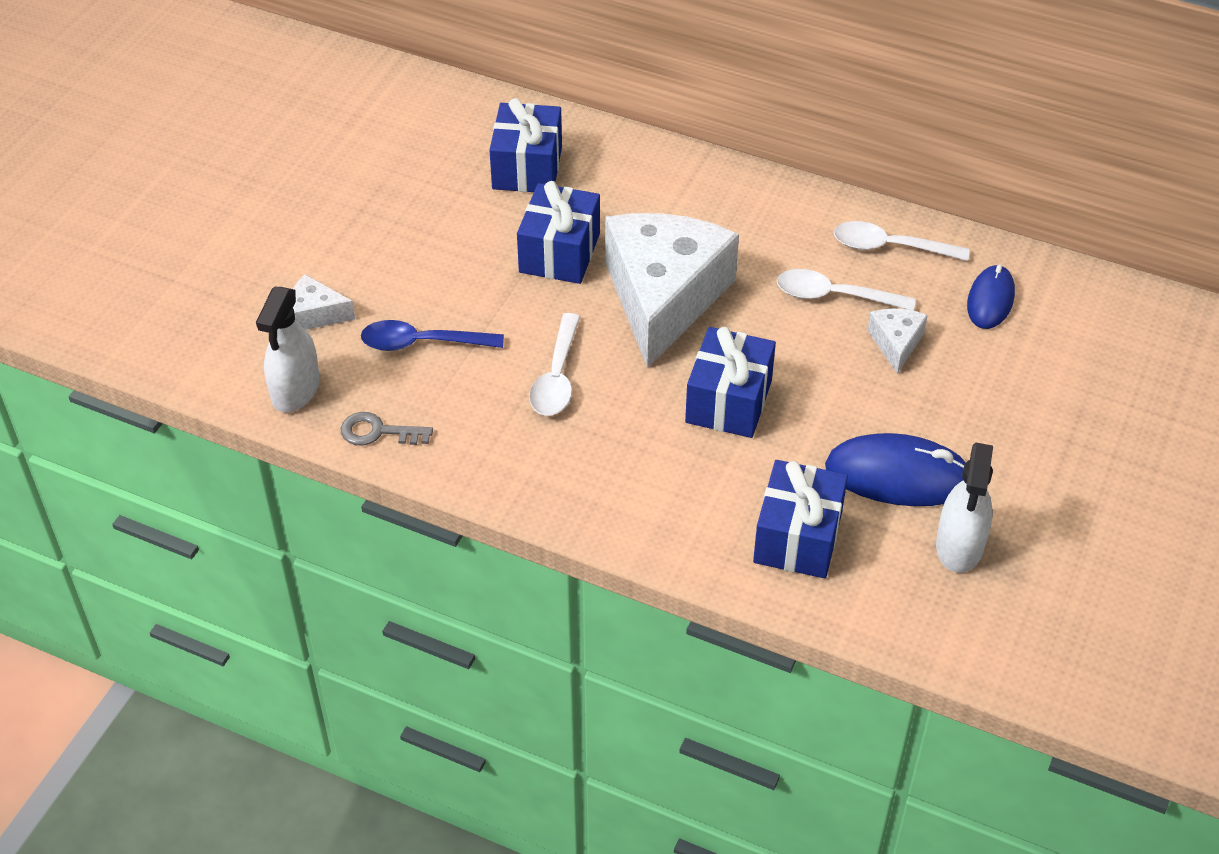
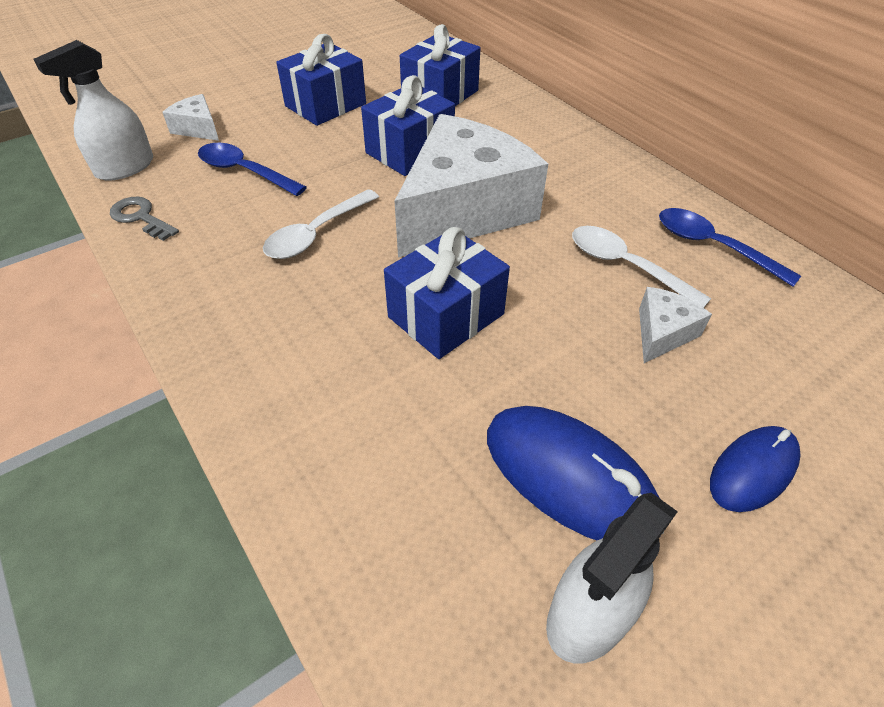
camera: 30 degrees right, 0 degrees up
(797, 537) = (396, 492): blue gift -> blue gift (325, 105)
(889, 247) = (712, 246): white spoon -> blue spoon
(990, 300) = (800, 333): blue mouse -> blue mouse (753, 470)

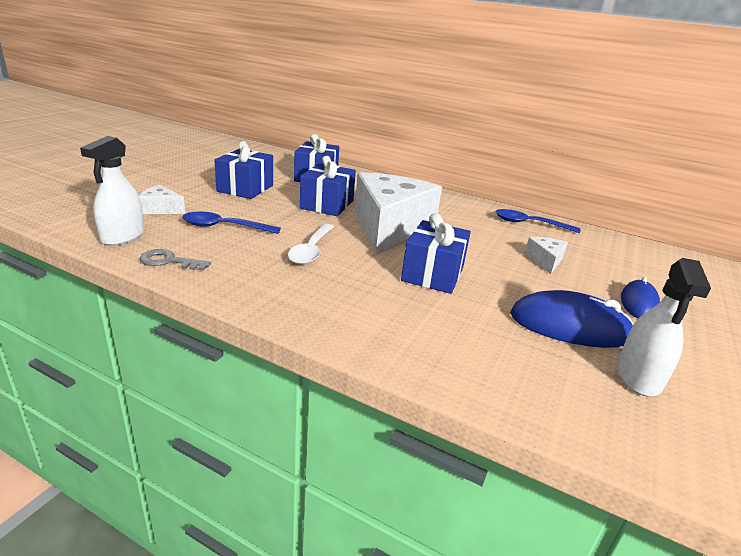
camera: 30 degrees left, 20 degrees down
(625, 266) = (499, 237): white spoon -> none

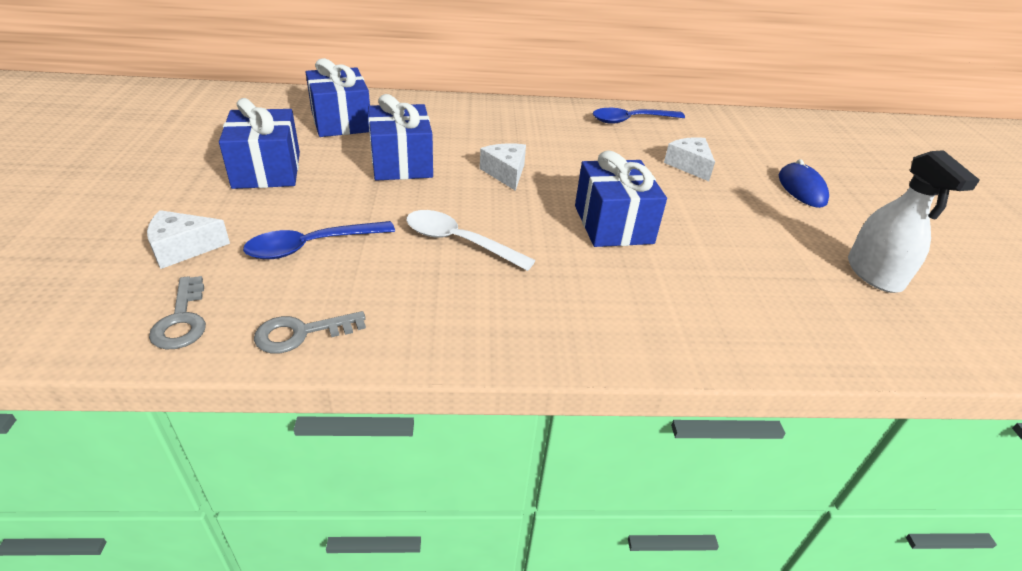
camera: 30 degrees left, 10 degrees up
(123, 236) = (182, 319): white spray bottle -> grey key
(311, 250) = (458, 242): white spoon -> white spoon turned 135 degrees clockwise
(389, 227) = (505, 173): white cheese -> white cheese, size x0.41
(569, 326) = (781, 240): blue mouse -> none

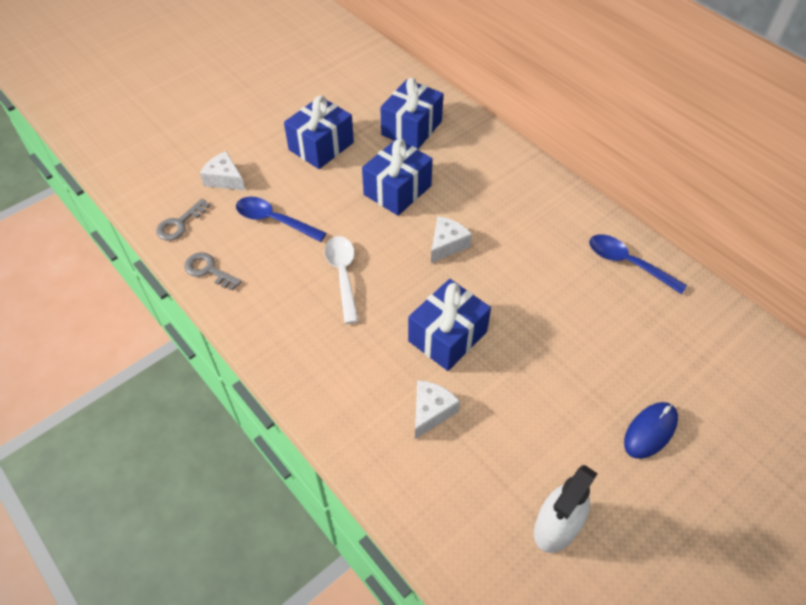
camera: 55 degrees right, 15 degrees up
(689, 165) = (594, 338): white cheese -> white cheese (431, 411)

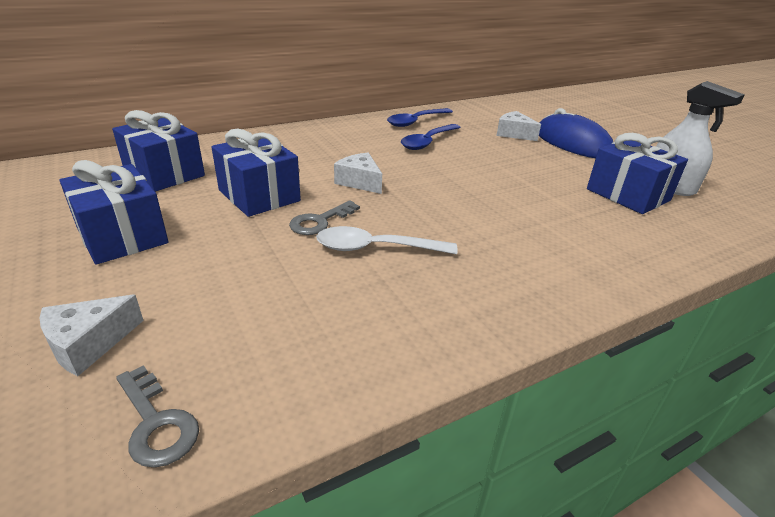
camera: 80 degrees left, 20 degrees down
(209, 270) = (308, 383): grey key -> grey key (320, 221)
(274, 220) = (239, 295): blue spoon -> blue spoon (428, 142)
(431, 411) = (573, 221): white cheese -> white cheese (514, 134)
(447, 336) = (480, 199): blue gift -> blue gift (627, 195)
(650, 431) = (572, 143): blue mouse -> blue mouse, size x1.59

